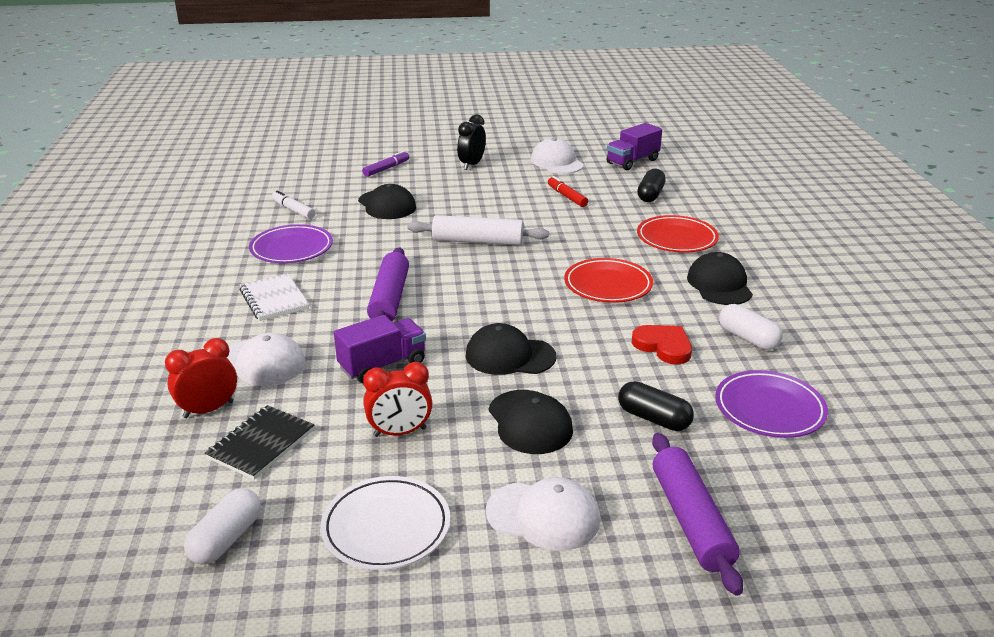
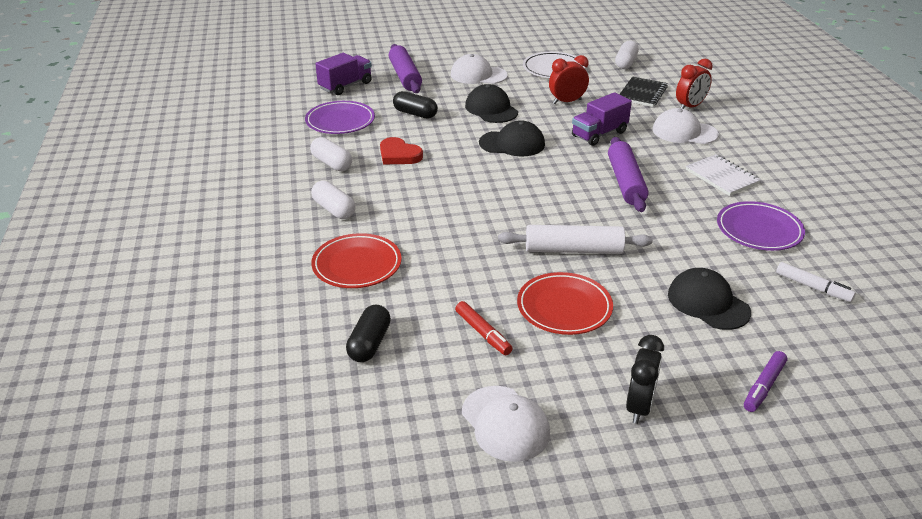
camera: 175 degrees right, 5 degrees up
(608, 285) = (437, 204): red plate -> red plate (564, 307)
(632, 161) = (380, 434): purple truck -> purple truck (345, 86)
(719, 284) = (334, 209): black cap -> white capsule

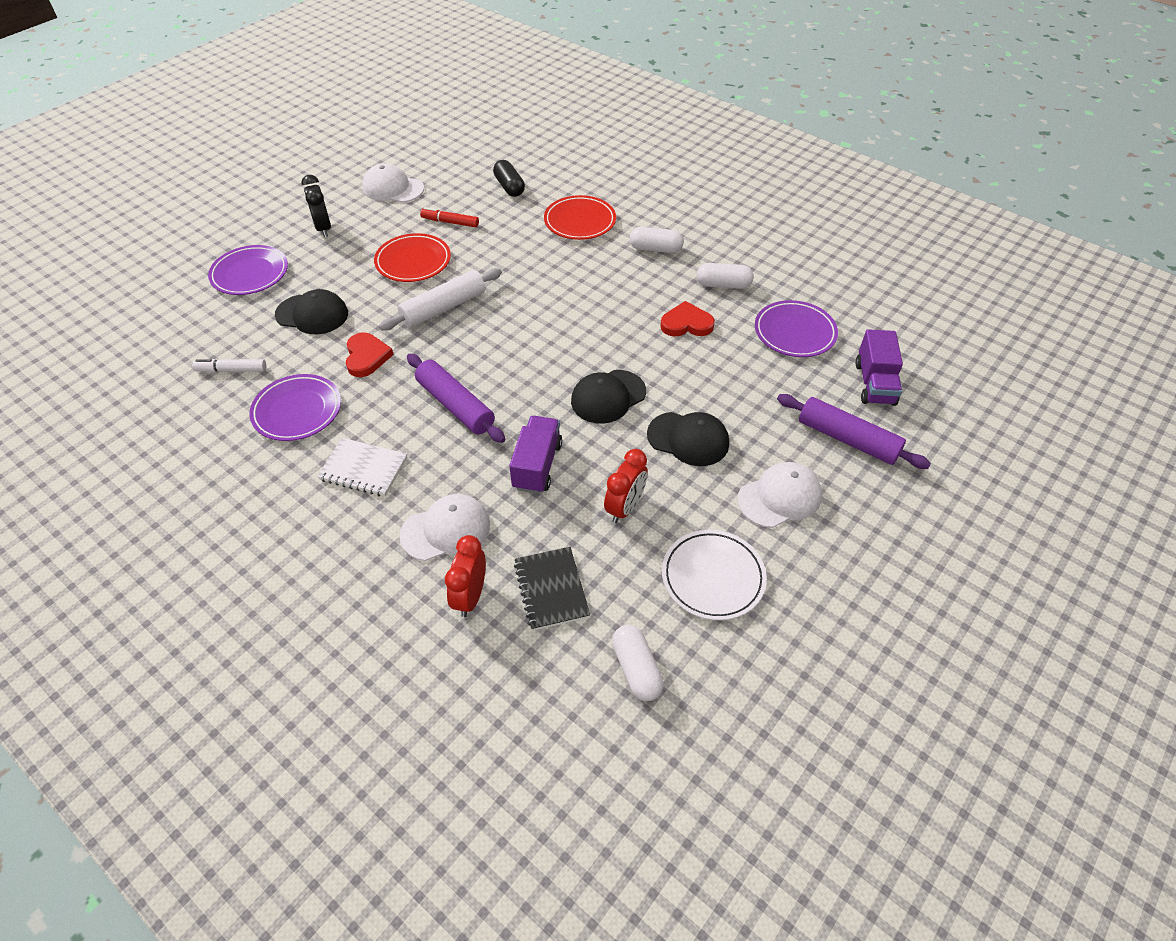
camera: 140 degrees right, 15 degrees up
(415, 114) = (748, 384): black capsule -> none
(675, 242) = (366, 357): none -> red heart
(763, 386) = (250, 274): purple marker -> purple plate

